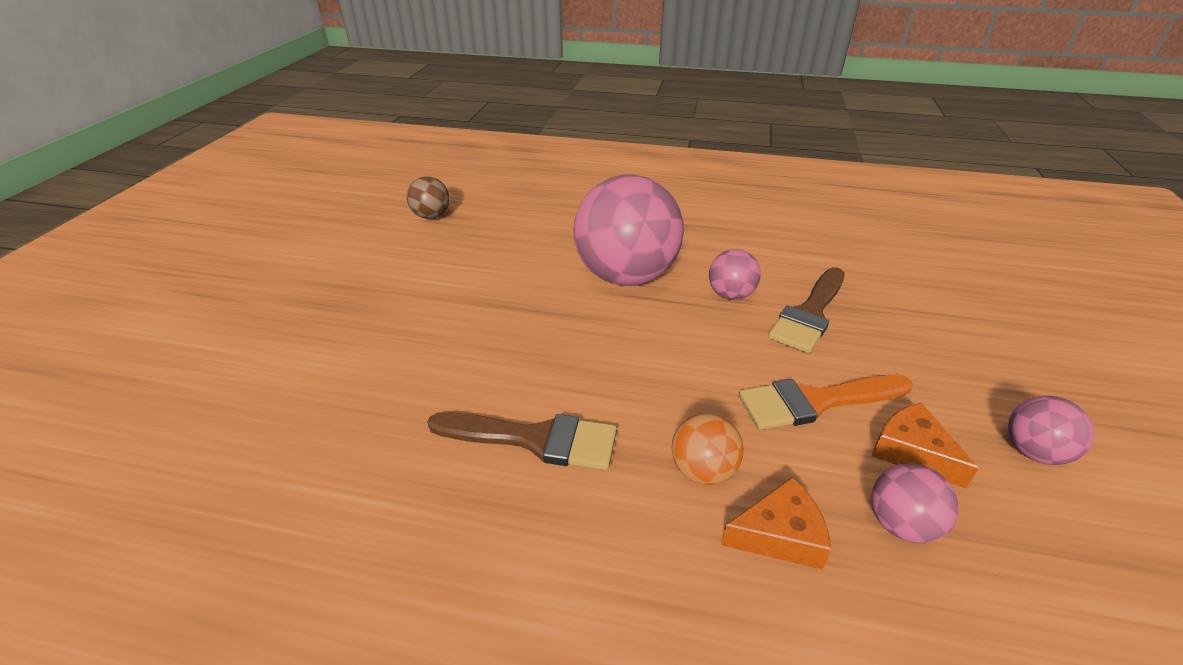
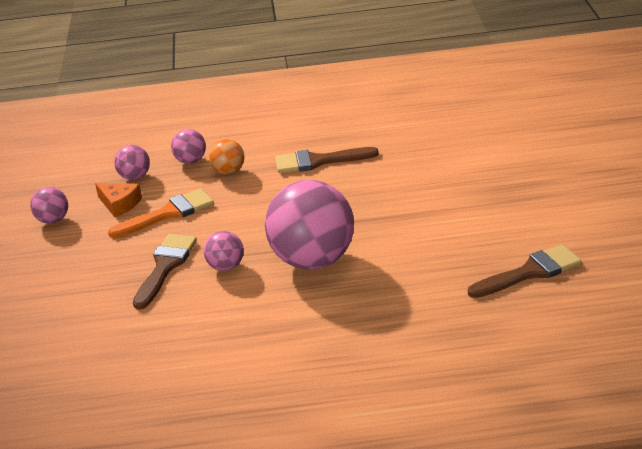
camera: 165 degrees right, 5 degrees down
(431, 216) = (530, 272): brown ball -> brown brush
(779, 535) = (190, 161): orange cheese -> pink ball

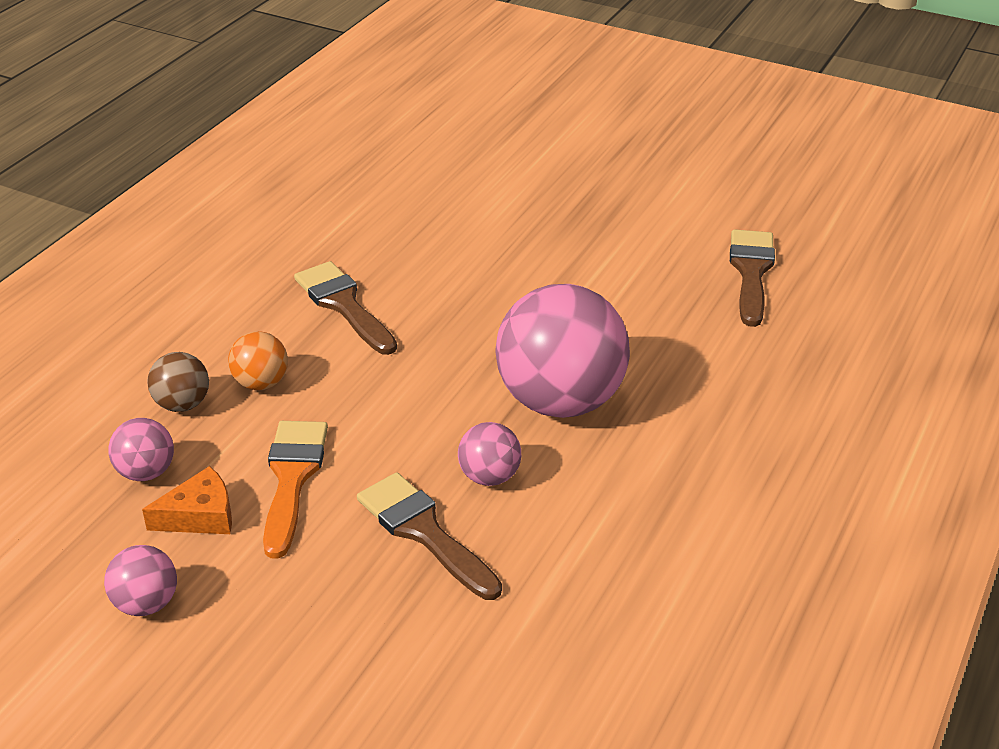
camera: 60 degrees left, 5 degrees up
(190, 161) = (182, 404): pink ball -> brown ball
(318, 161) = (343, 305): brown brush -> brown brush turned 120 degrees clockwise

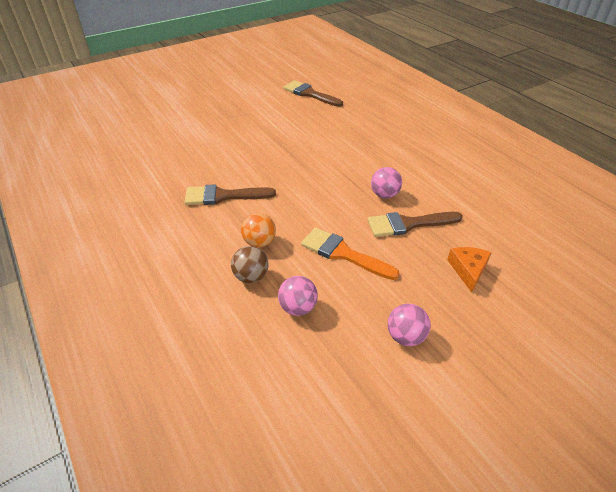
camera: 60 degrees left, 5 degrees up
(200, 516) = (349, 295): orange cheese -> orange cheese (468, 270)
(560, 401) = (350, 161): pink ball -> none

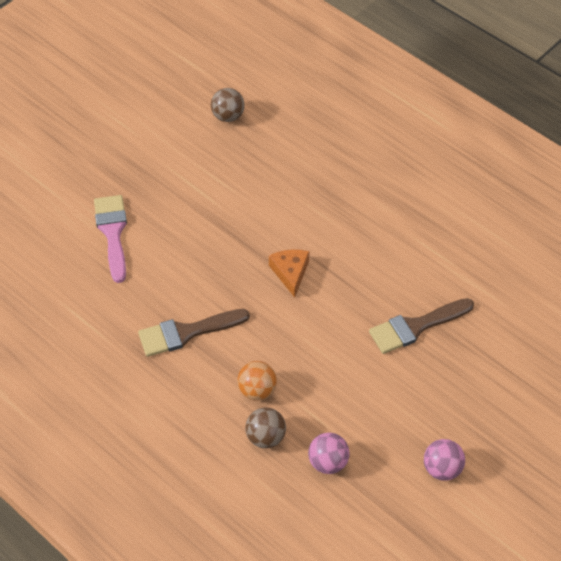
camera: 15 degrees left, 10 degrees up
(203, 135) = (113, 233): none -> pink brush
(309, 94) = (228, 116): brown brush -> brown ball
(343, 253) = (354, 384): orange brush -> none
(384, 195) = (378, 288): pink ball -> none
(468, 270) = (490, 375): orange cheese -> orange cheese (290, 273)

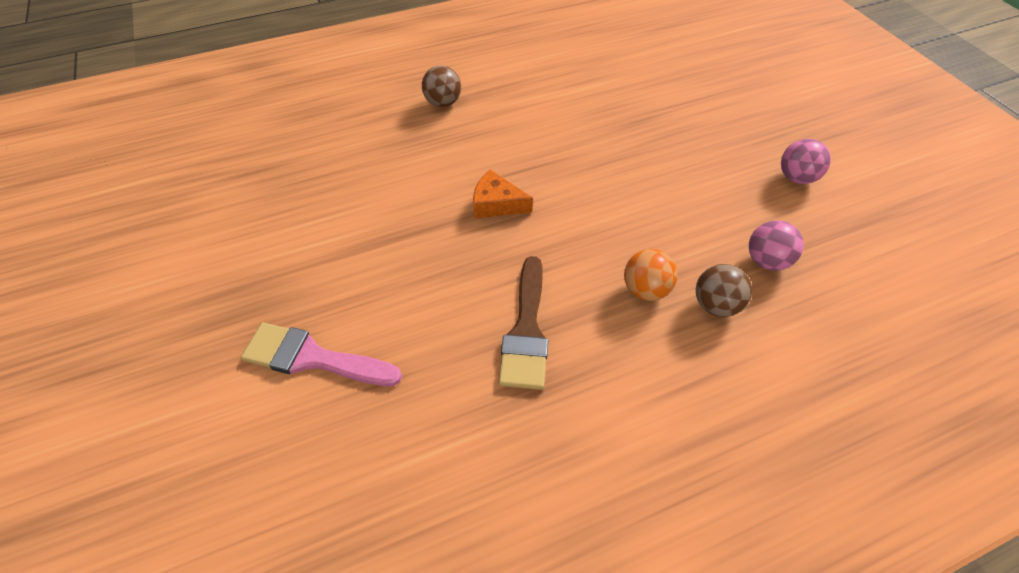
camera: 65 degrees left, 0 degrees up
(228, 116) = (238, 179): brown ball -> brown ball (443, 103)
(415, 327) = (619, 137): brown brush -> none

